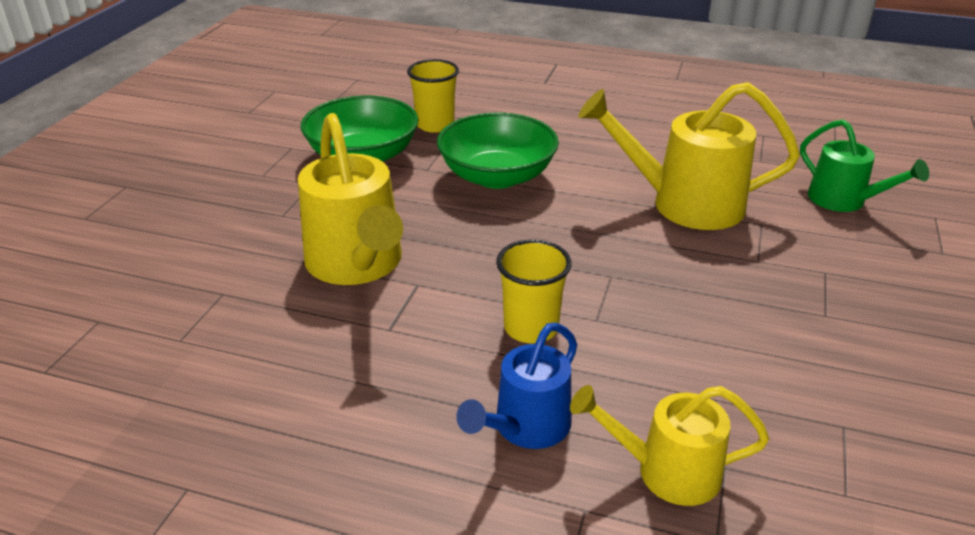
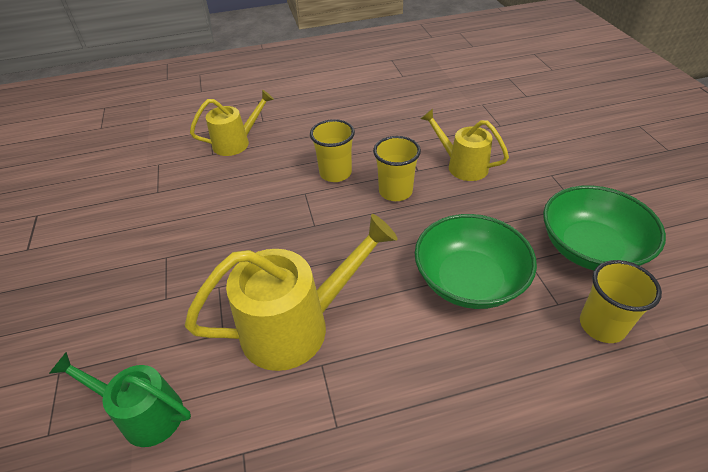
camera: 150 degrees right, 10 degrees up
(358, 265) = (461, 165): yellow watering can -> yellow watering can, size x0.61
(476, 271) = (395, 191): none -> yellow cup
(525, 428) = (303, 134): blue watering can -> none

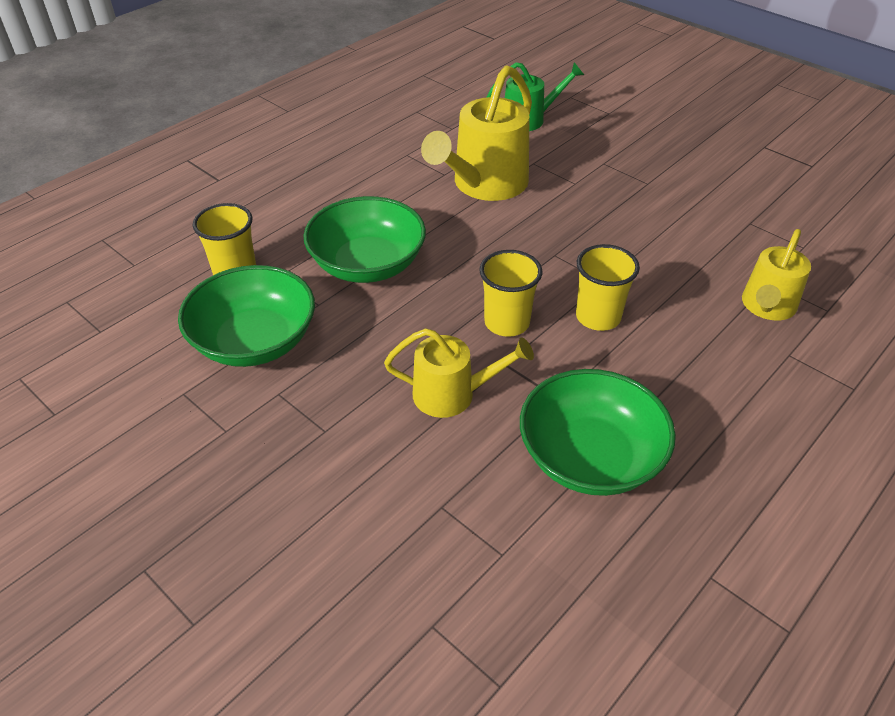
camera: 145 degrees right, 0 degrees up
(412, 118) = (590, 457): none -> green bowl

